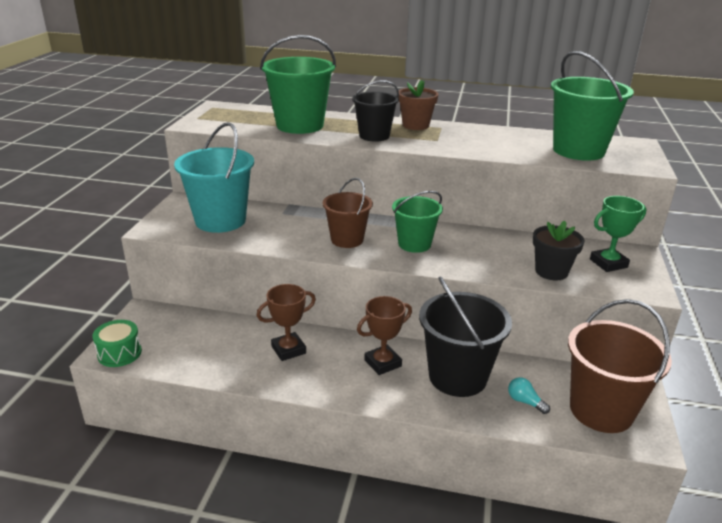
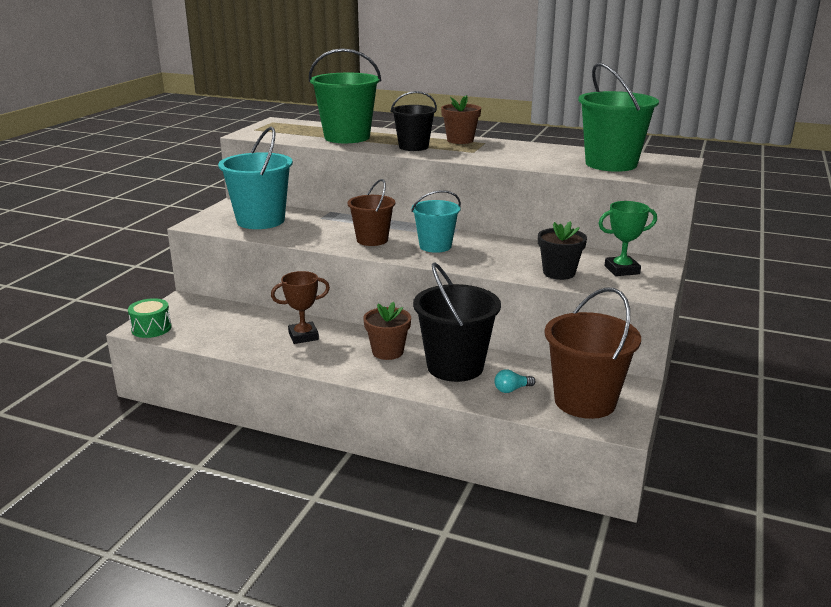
camera: 10 degrees right, 5 degrees down
(382, 363) = (387, 352): brown trophy -> brown flower pot
(414, 244) = (435, 246): green bucket -> turquoise bucket
(525, 402) = (512, 389): turquoise light bulb -> turquoise light bulb turned 75 degrees counterclockwise

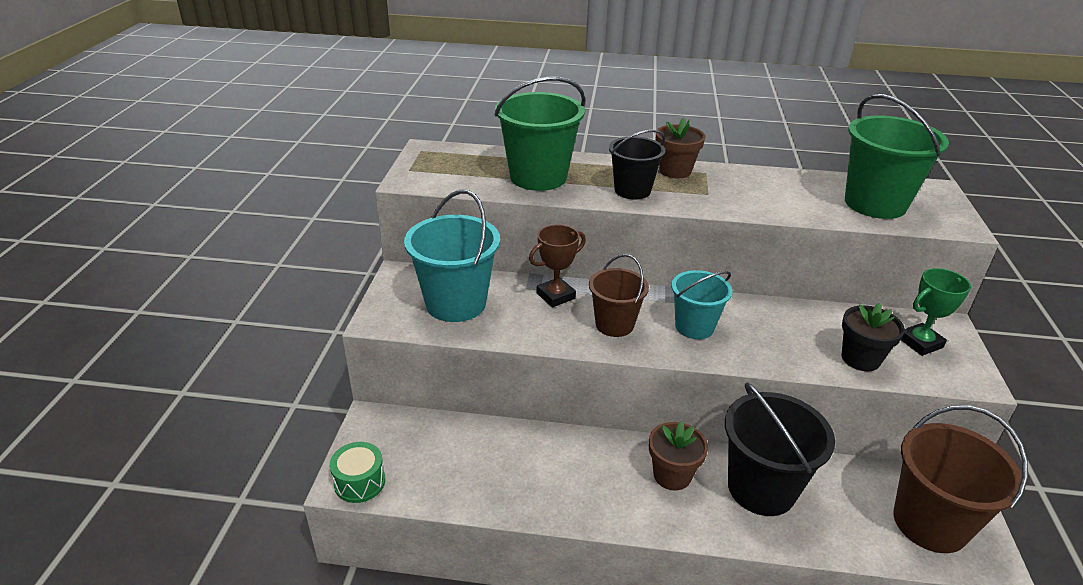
camera: 15 degrees left, 10 degrees up
(303, 336) = (559, 464): brown trophy -> brown trophy (555, 296)
(512, 389) = (844, 518): turquoise light bulb -> none

